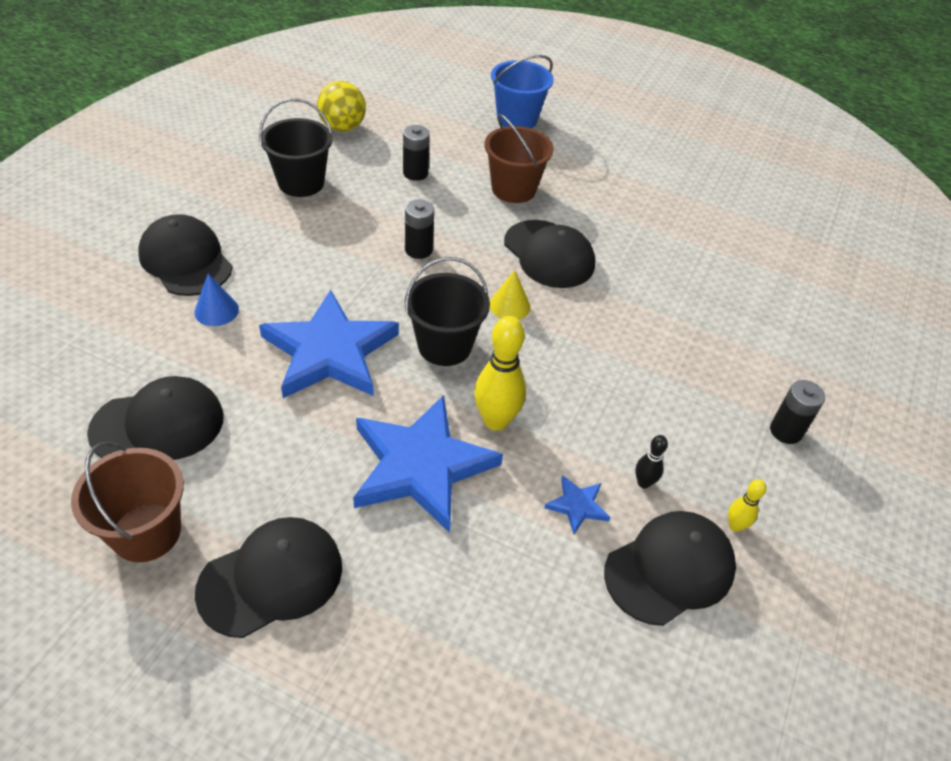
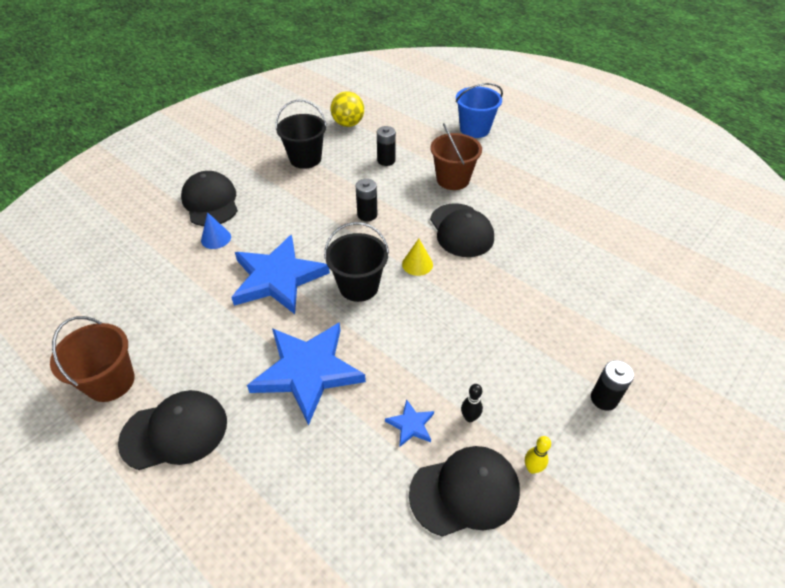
camera: 20 degrees right, 0 degrees up
(158, 424) = (148, 309): black cap -> none
(496, 421) = (374, 348): yellow bowling pin -> none

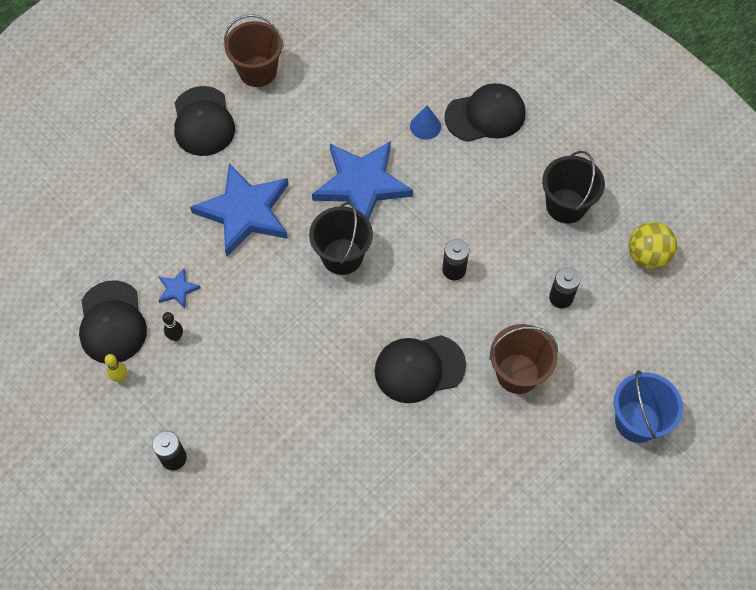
camera: 95 degrees right, 15 degrees up
(417, 264) = (368, 315): yellow cone -> none

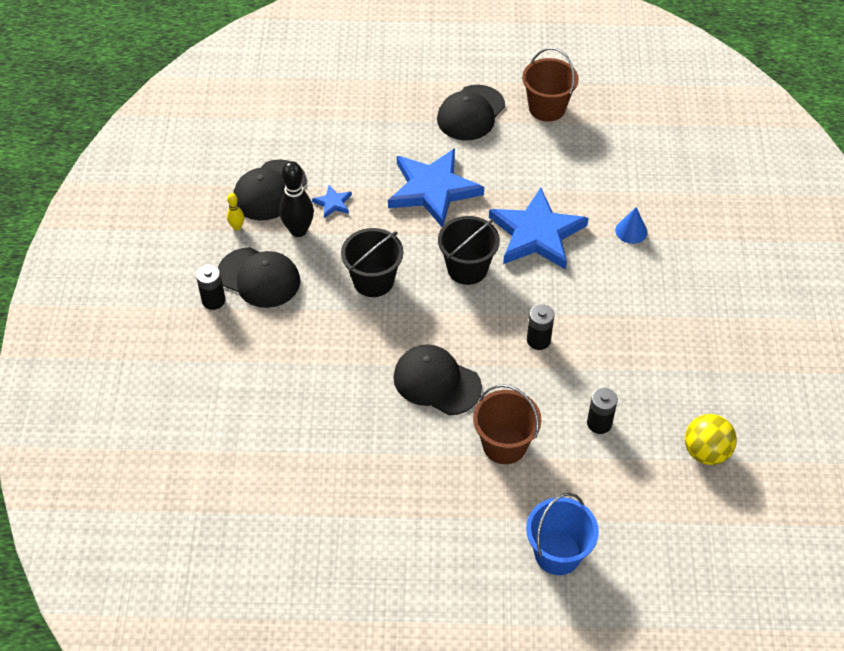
camera: 45 degrees right, 10 degrees down
(176, 337) = (298, 230): black bowling pin -> black bowling pin, size x1.98
(485, 115) = (688, 258): black cap -> black cap (259, 278)
(566, 206) = (680, 366): black bucket -> black bucket (373, 281)

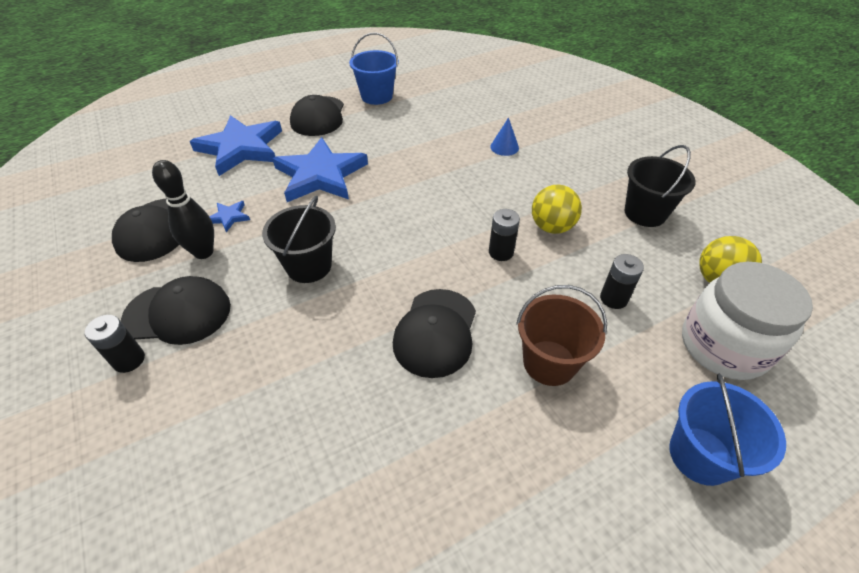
camera: 30 degrees left, 5 degrees down
(237, 227) = (130, 274): yellow bowling pin -> none
(436, 382) = (436, 332): black cap -> black cap turned 75 degrees counterclockwise
(467, 268) = (393, 221): black bucket -> black bucket (645, 213)
(536, 234) = (433, 174): blue star -> blue star (241, 148)
(547, 108) = (377, 96): brown bucket -> blue bucket
(603, 337) = (551, 227): none -> yellow ball
(652, 500) = (723, 346): none -> white jar

